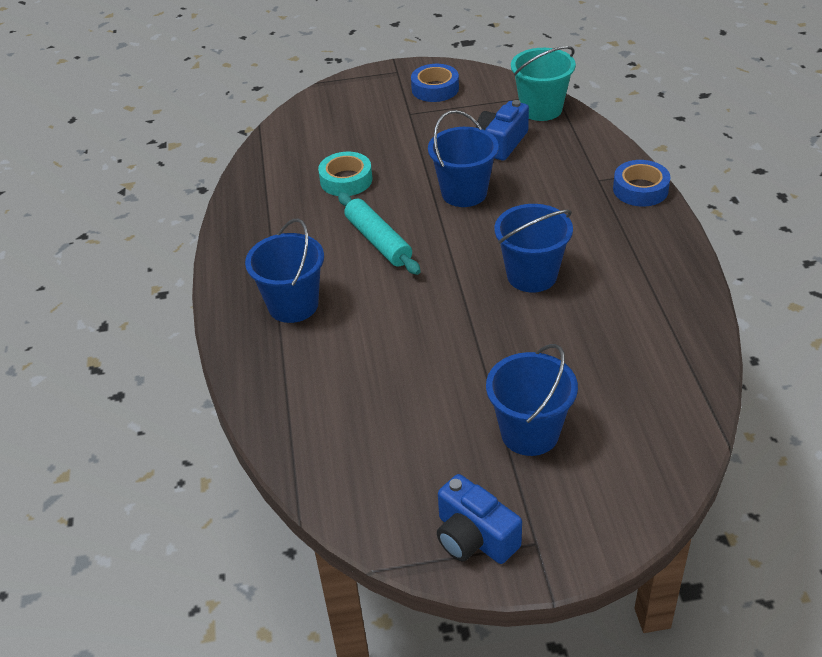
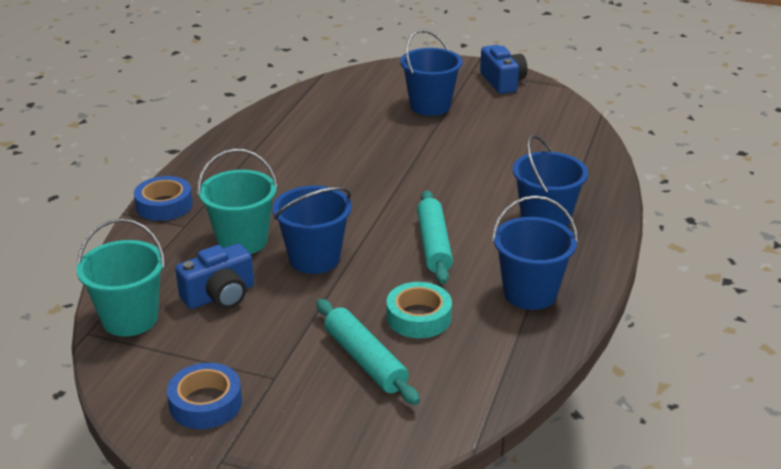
camera: 155 degrees left, 10 degrees down
(361, 142) = (365, 360): none -> turquoise rolling pin
(532, 275) = (333, 177): blue bucket -> blue bucket (530, 293)
(536, 185) = (242, 241): none -> turquoise bucket

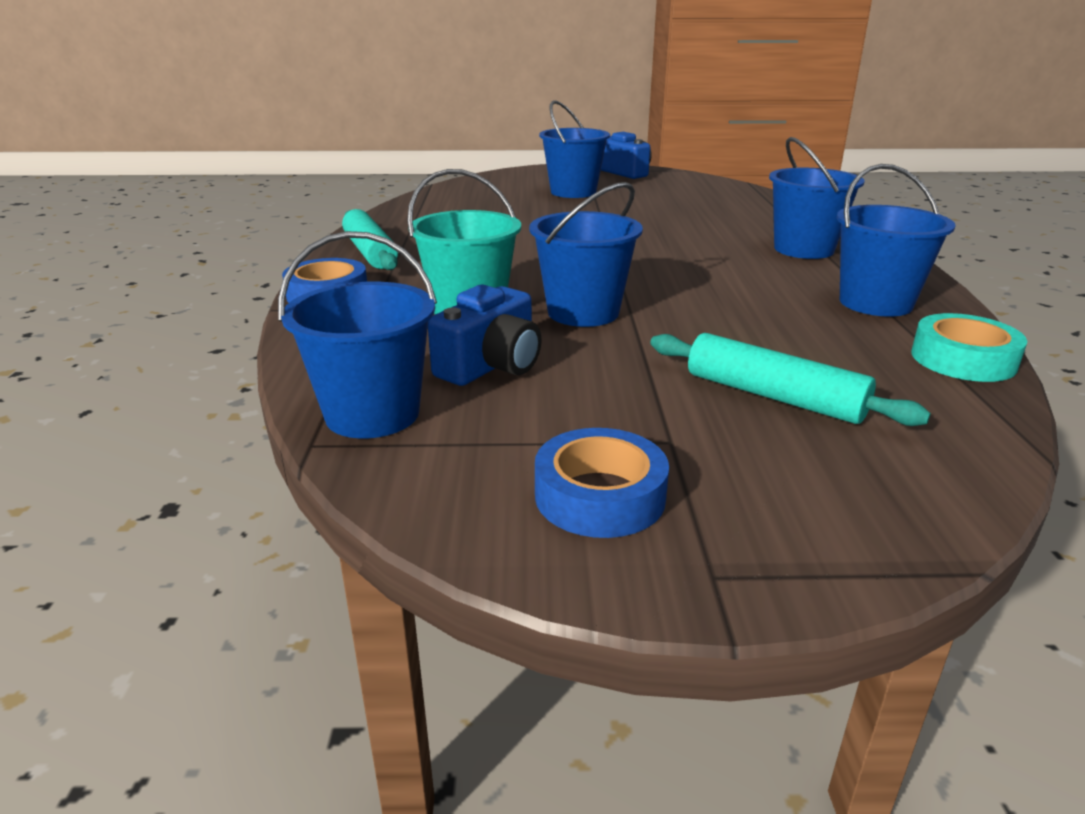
camera: 20 degrees left, 5 degrees down
(130, 318) = (372, 414): turquoise bucket -> blue bucket
(418, 317) = (782, 343): turquoise tape -> turquoise tape (963, 359)
(433, 245) = (712, 282): turquoise rolling pin -> turquoise rolling pin (370, 252)

